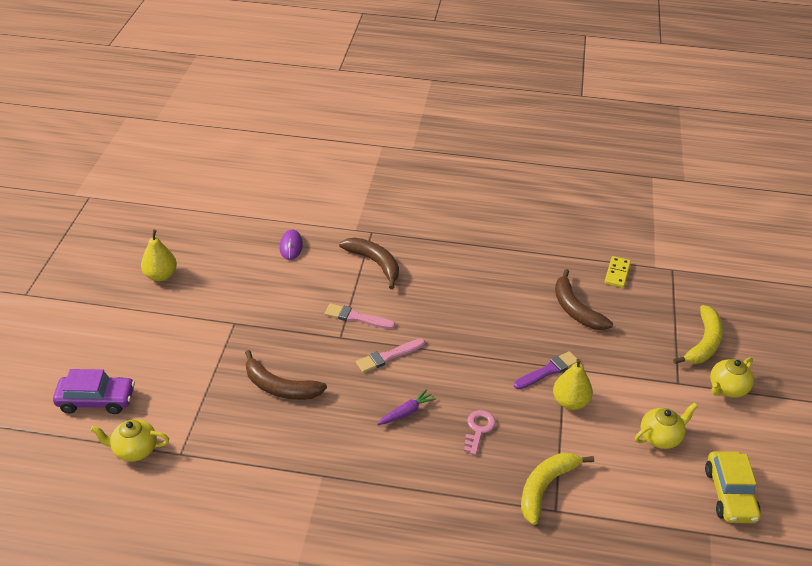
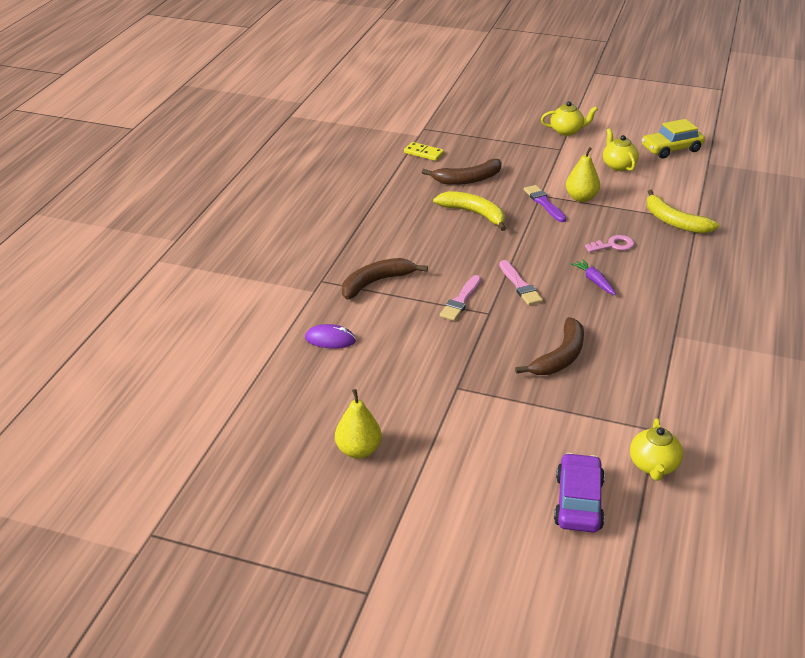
camera: 80 degrees left, 5 degrees down
(478, 429) = (613, 245): pink key -> pink key turned 135 degrees clockwise
(703, 343) = (516, 131): yellow banana -> yellow banana (474, 214)
(727, 388) = (567, 131): yellow teapot -> yellow teapot turned 60 degrees counterclockwise
(730, 494) = (671, 149): yellow car -> yellow car turned 150 degrees clockwise

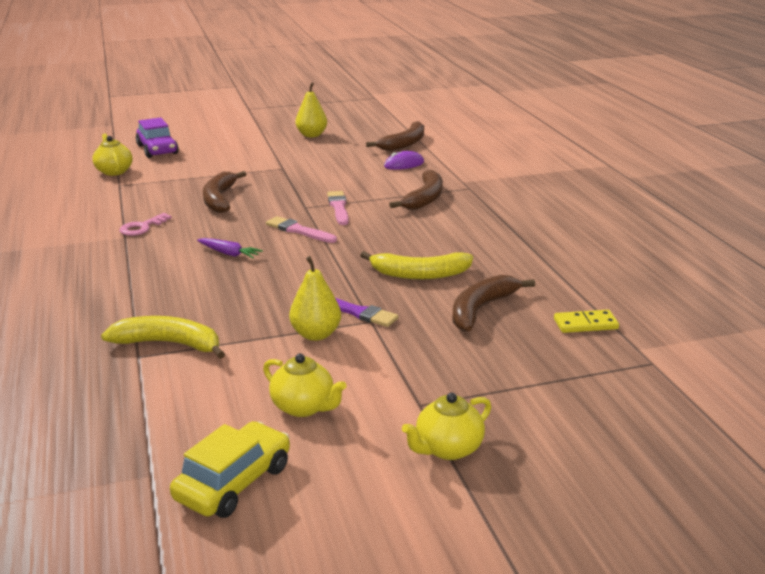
camera: 145 degrees right, 10 degrees down
(280, 379) = (404, 144): none -> brown banana
(613, 245) = (232, 291): pink key -> pink key (142, 227)

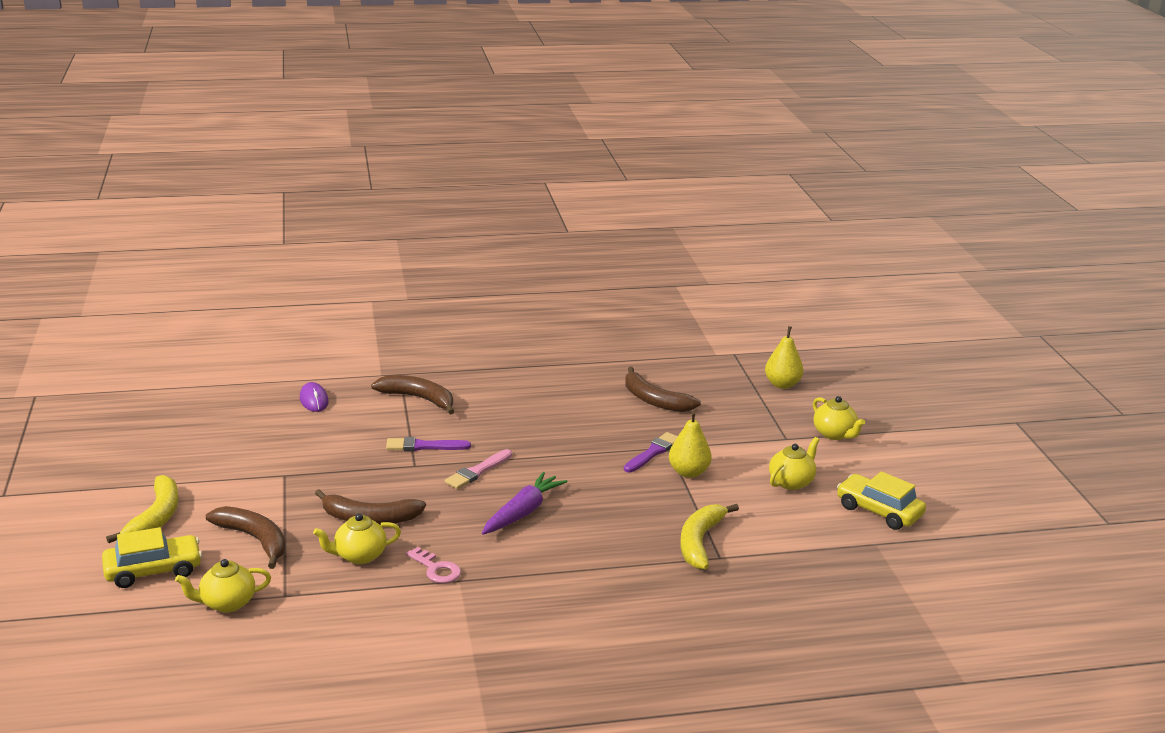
camera: 85 degrees left, 0 degrees up
(157, 150) = (153, 570): purple car -> yellow car
(166, 201) = (359, 556): none -> yellow teapot
(229, 253) = (522, 512): purple carrot -> purple carrot, size x1.63
(311, 135) = (170, 450): yellow pear -> yellow pear (782, 384)
(338, 207) = (424, 446): pink brush -> purple brush
(404, 144) = (244, 393): brown banana -> brown banana (255, 540)
(419, 274) = (589, 419): yellow banana -> yellow banana (156, 517)
(585, 324) = (681, 365): yellow domino -> none

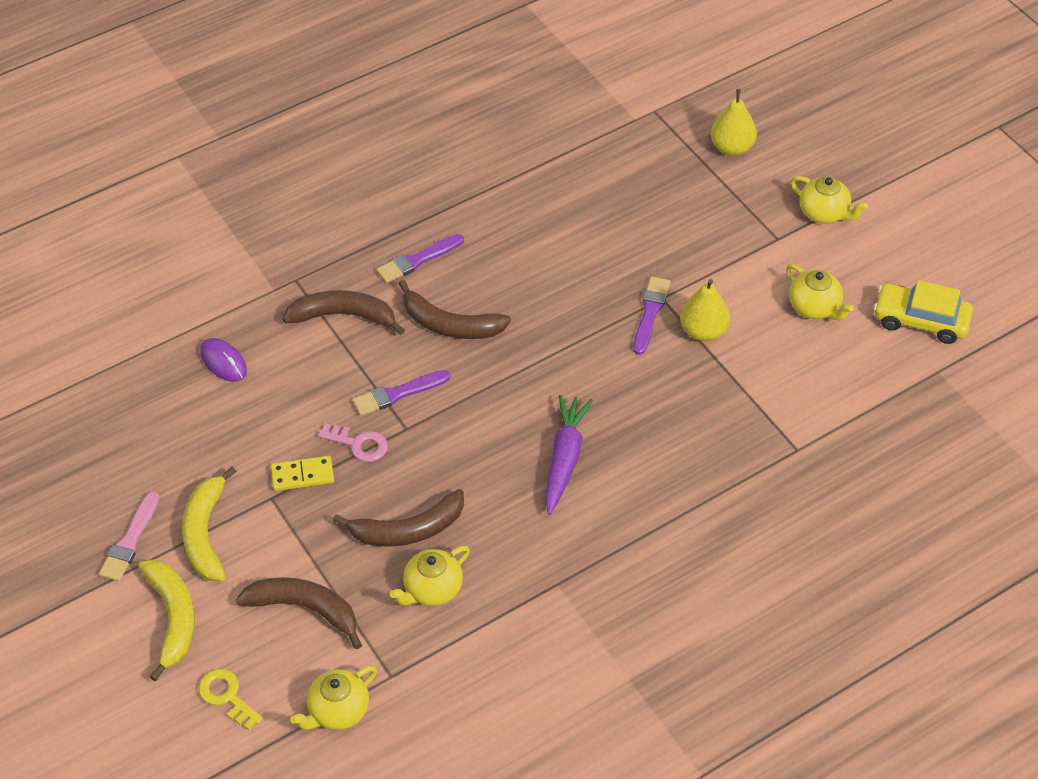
camera: 20 degrees left, 25 degrees up
(153, 570) = (227, 696): yellow car -> yellow key
(317, 469) = (302, 475): none -> yellow domino
(436, 569) = (524, 577): pink key -> pink key (359, 444)
(477, 471) = (480, 413): pink brush -> pink brush (130, 541)
(496, 385) = (417, 260): none -> purple brush
(654, 400) = (607, 224): brown banana -> brown banana (449, 324)
(700, 542) = (767, 434): yellow banana -> yellow banana (205, 533)
(791, 482) = (815, 307): yellow teapot -> yellow teapot turned 120 degrees clockwise

